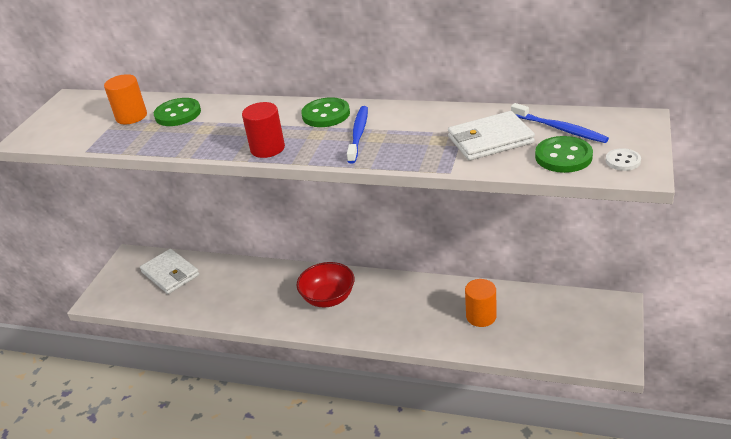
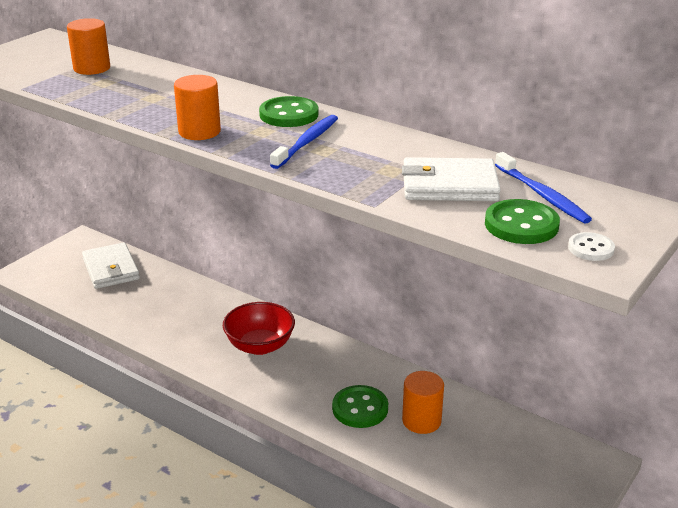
camera: 15 degrees right, 5 degrees down
(178, 114) = (138, 77): green button -> green button (360, 408)
(267, 148) = (199, 131): red cylinder -> orange cylinder

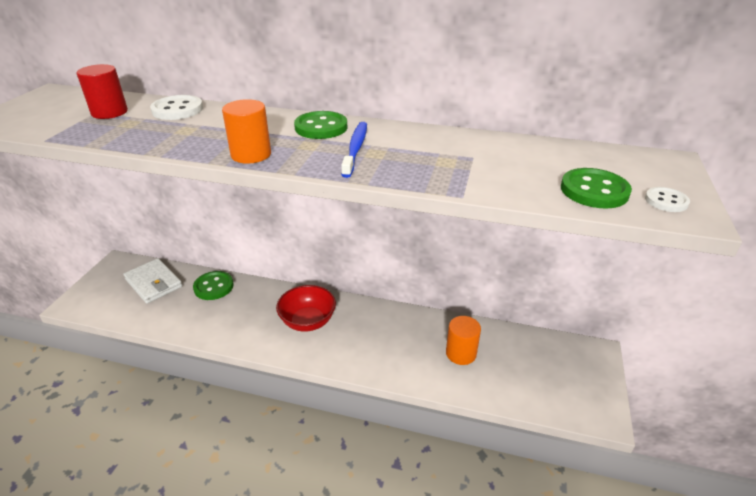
camera: 20 degrees left, 5 degrees up
(92, 68) = (109, 112): orange cylinder -> red cylinder
(157, 74) = (177, 110): none -> white button
(360, 408) = (411, 355): green button -> green button (213, 287)
(449, 185) = (505, 166): white wallet -> none
(542, 195) = (583, 162): blue toothbrush -> none

